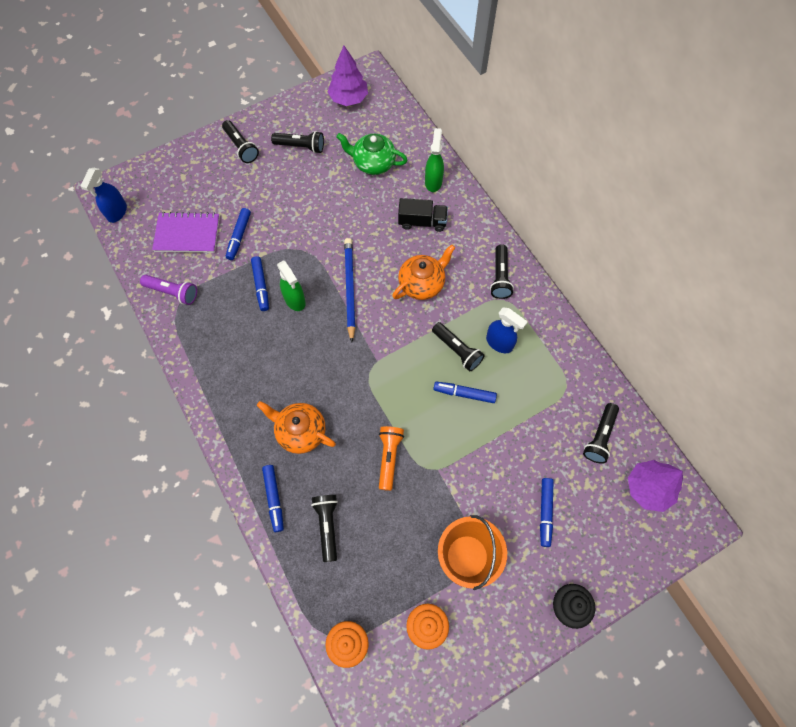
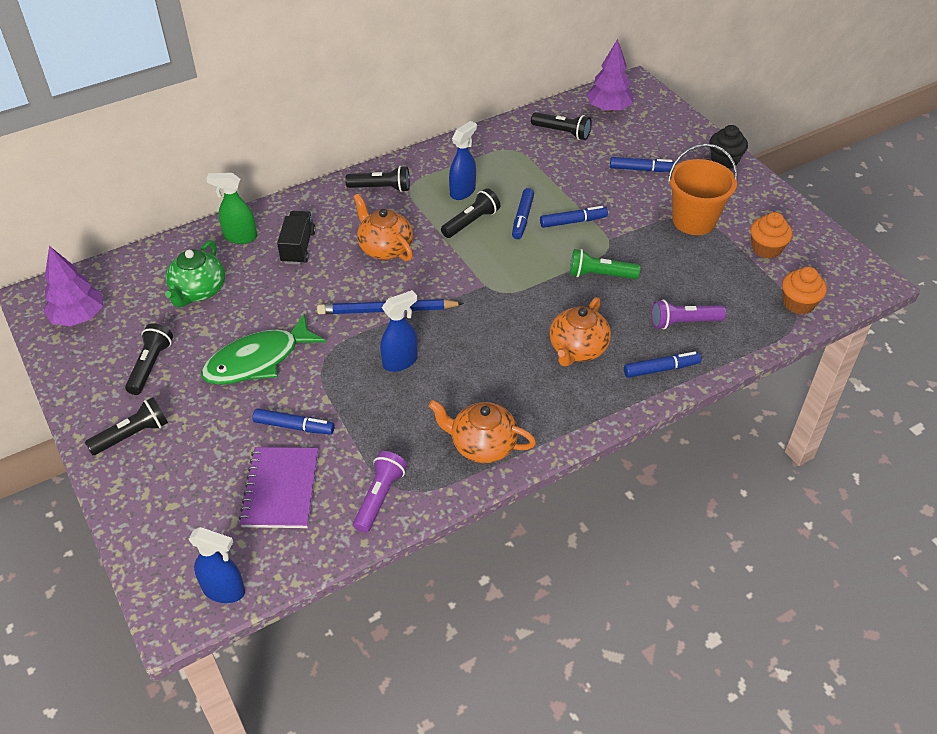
camera: 90 degrees left, 20 degrees down
(209, 357) = (482, 445): none -> orange teapot
(261, 286) = (376, 397): blue marker -> blue marker (573, 221)
(295, 300) = (400, 361): green spray bottle -> blue spray bottle
(302, 208) = (258, 360): none -> green fish
(327, 526) = (683, 322): black flashlight -> purple flashlight
(389, 457) = (600, 275): orange flashlight -> green flashlight

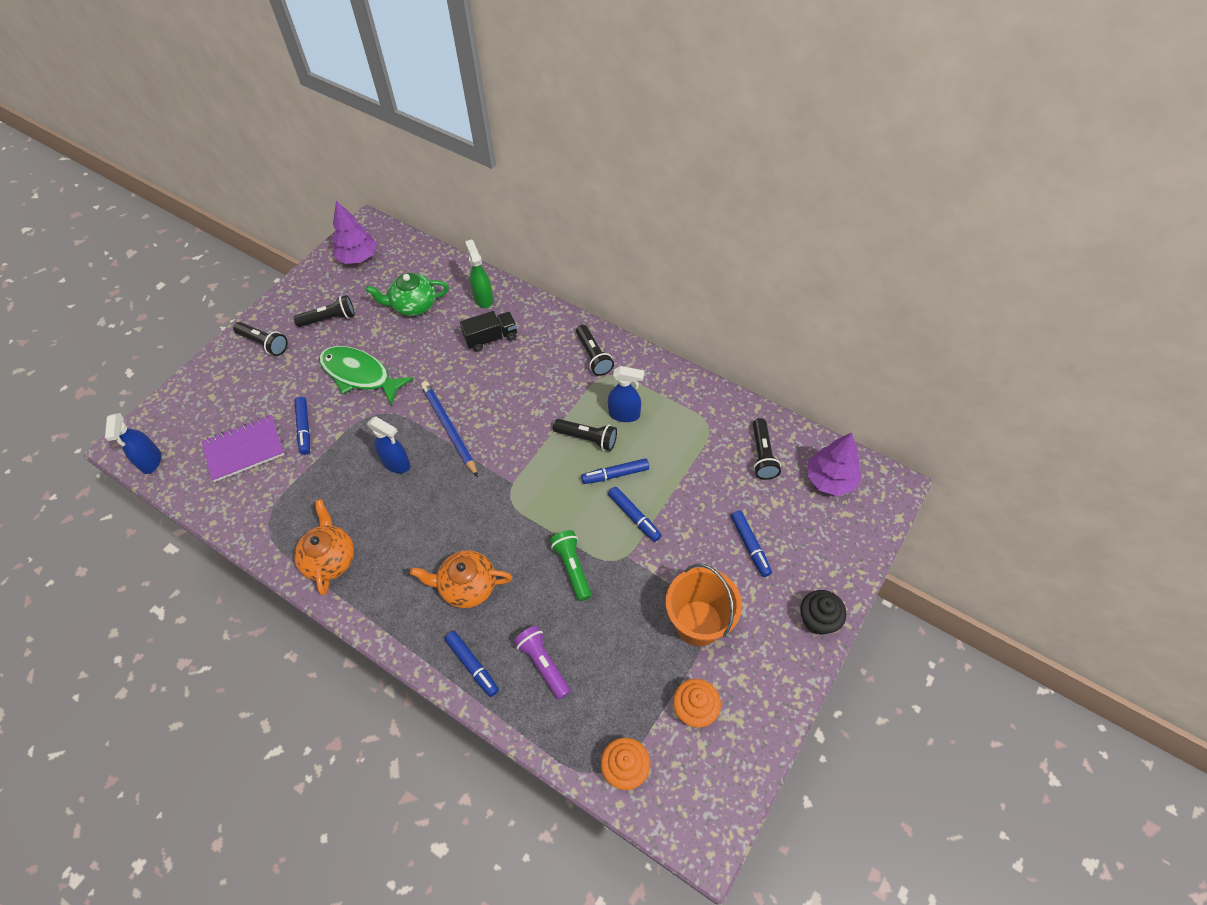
camera: 65 degrees right, 10 degrees up
(379, 497) = (256, 513): purple flashlight -> none
(385, 248) = (520, 393): orange teapot -> none

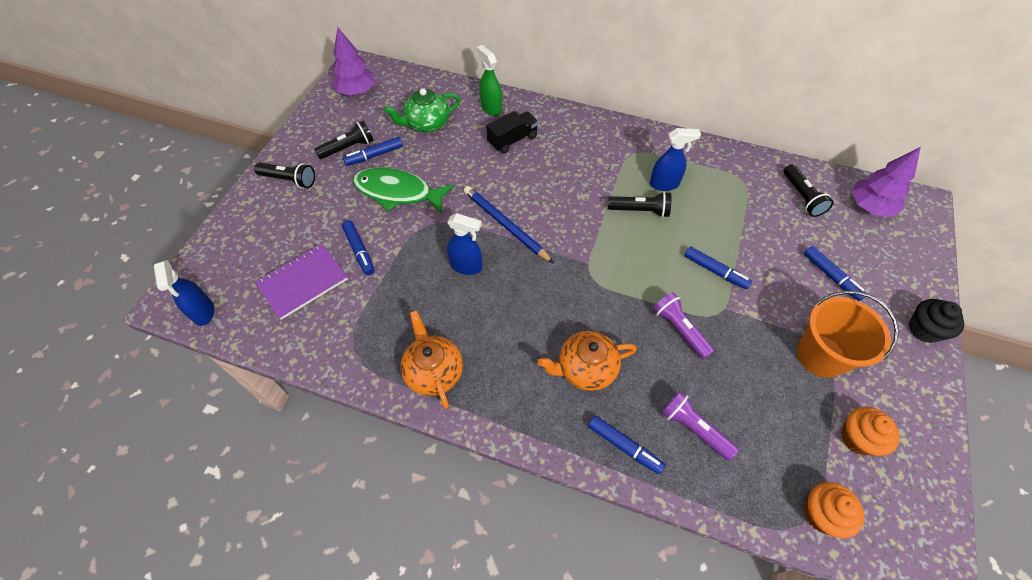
camera: 15 degrees left, 0 degrees up
(572, 568) = (679, 329): green flashlight -> purple flashlight
(593, 356) = (613, 140): black flashlight -> none
(615, 474) = (680, 237): blue marker -> blue marker (374, 155)

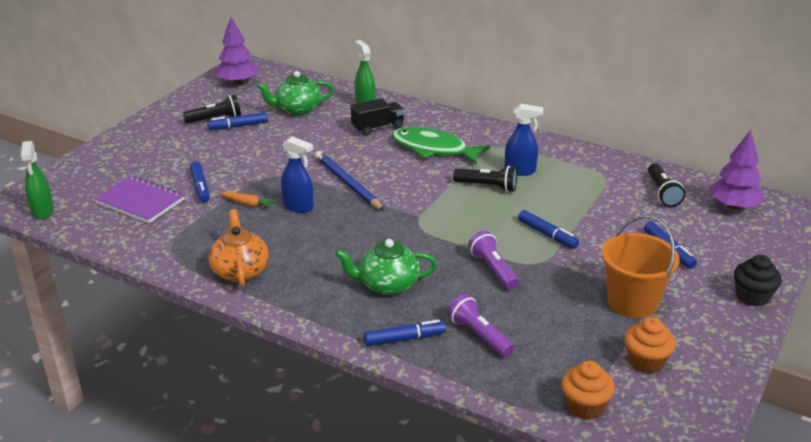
camera: 10 degrees right, 25 degrees down
(203, 312) = (42, 211): blue spray bottle -> green spray bottle
(289, 180) = (151, 135): black flashlight -> none
(303, 282) = (140, 202): purple notebook -> purple notebook turned 60 degrees clockwise
(398, 192) = (251, 152): green fish -> green fish (433, 149)
(415, 269) = (248, 204): none -> orange carrot
(585, 369) = (387, 285): orange teapot -> green teapot
(624, 446) = (404, 339): blue marker -> blue marker turned 60 degrees counterclockwise

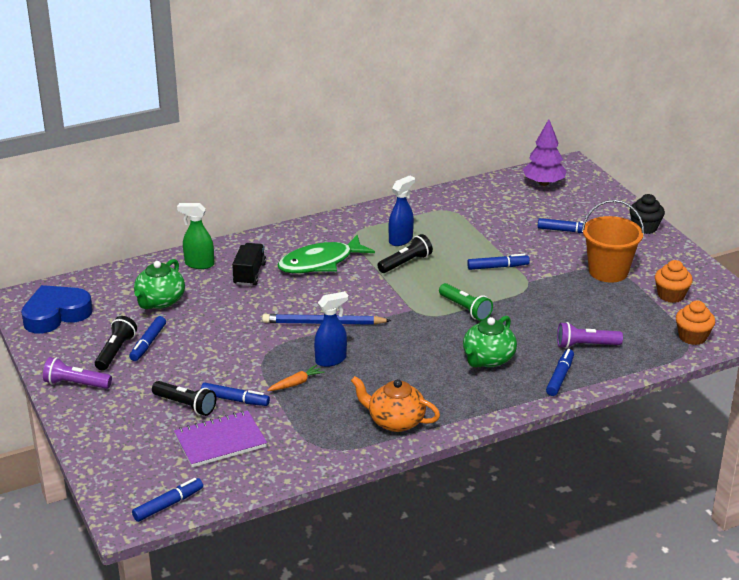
camera: 55 degrees left, 0 degrees up
(42, 211) = (168, 505): green spray bottle -> blue marker
(237, 82) = (56, 314): purple tree -> blue heart
(454, 243) = (465, 309): none -> green flashlight
(493, 269) = (516, 307): purple flashlight -> purple flashlight (76, 384)
(662, 193) = (498, 199): black flashlight -> black flashlight (185, 405)

